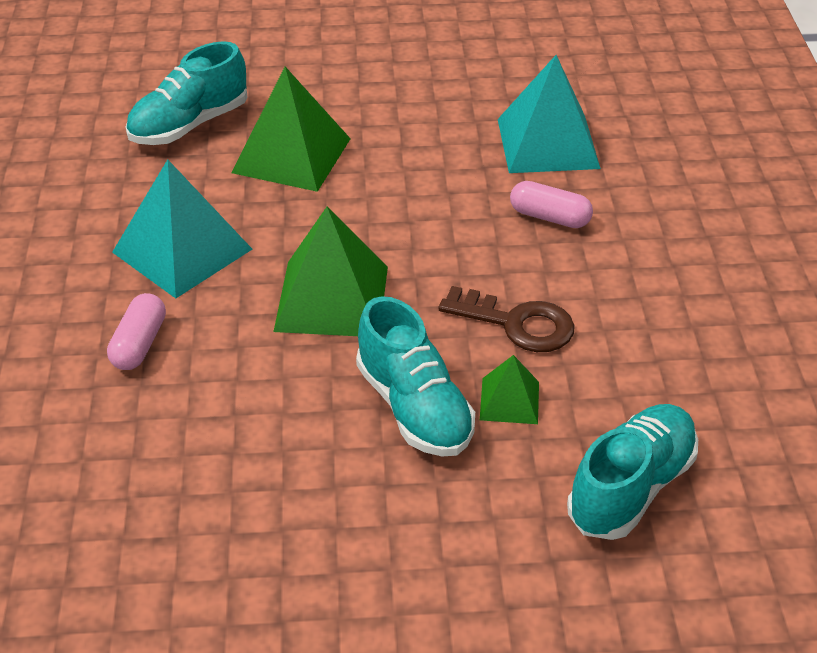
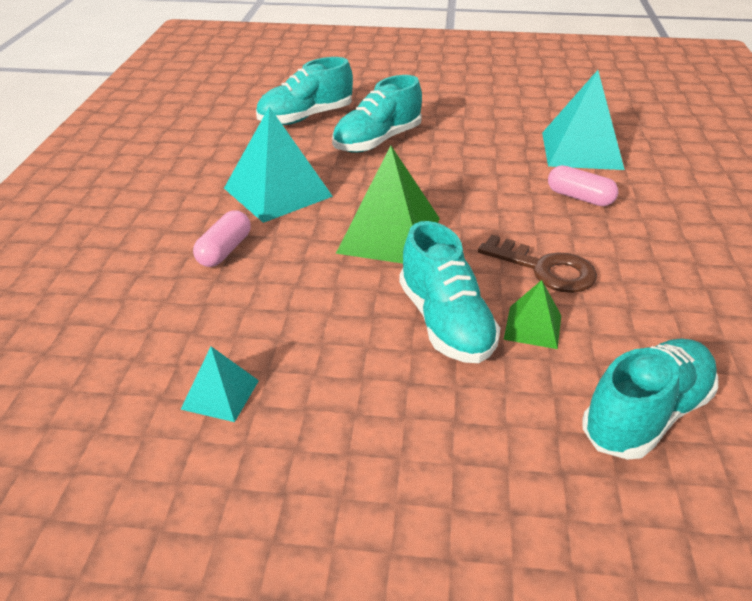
camera: 10 degrees right, 5 degrees down
(186, 527) = (220, 394): none -> turquoise pyramid
(291, 155) = (377, 141): green pyramid -> turquoise shoe

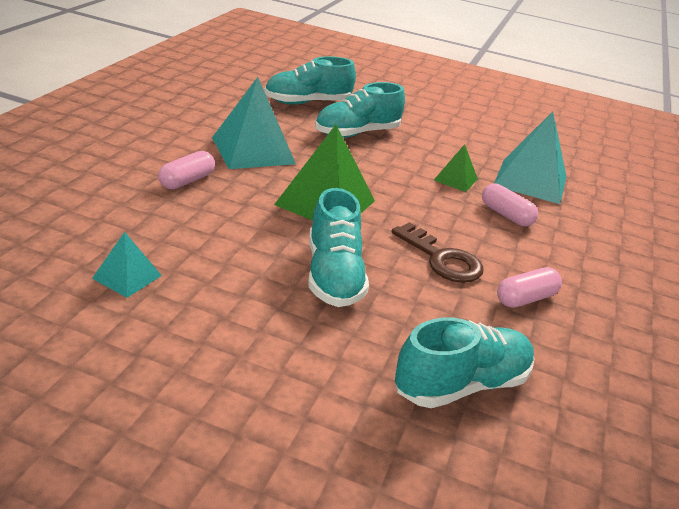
camera: 10 degrees right, 5 degrees down
(532, 327) = (404, 297): green pyramid -> green pyramid (455, 179)
(652, 291) = (525, 299): none -> pink capsule

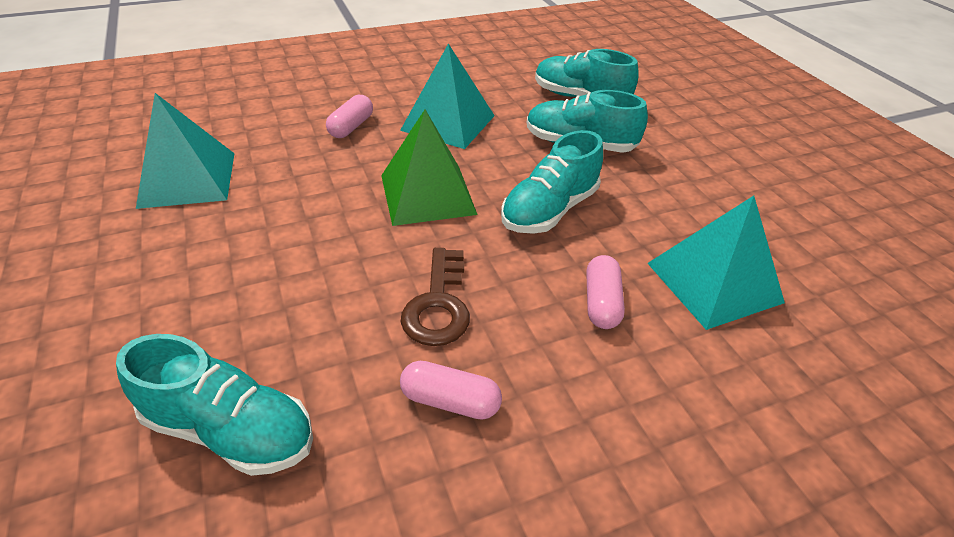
camera: 50 degrees right, 10 degrees up
(127, 277) = (188, 179): turquoise pyramid -> turquoise pyramid, size x1.95
(187, 181) = (351, 127): pink capsule -> pink capsule turned 60 degrees counterclockwise
(333, 275) = (316, 260): turquoise shoe -> turquoise shoe (549, 210)
(455, 179) = (609, 235): green pyramid -> none

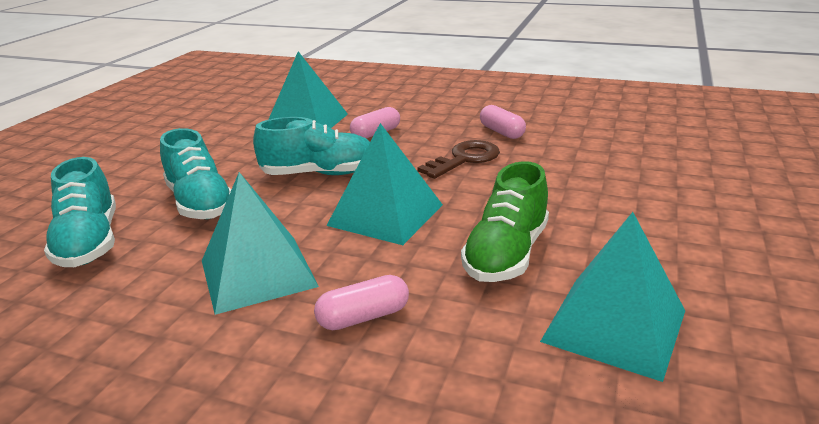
camera: 135 degrees left, 15 degrees down
(230, 429) = (623, 155): turquoise shoe -> none
(294, 200) = (506, 254): none -> green shoe
(427, 194) = (386, 215): green pyramid -> turquoise pyramid

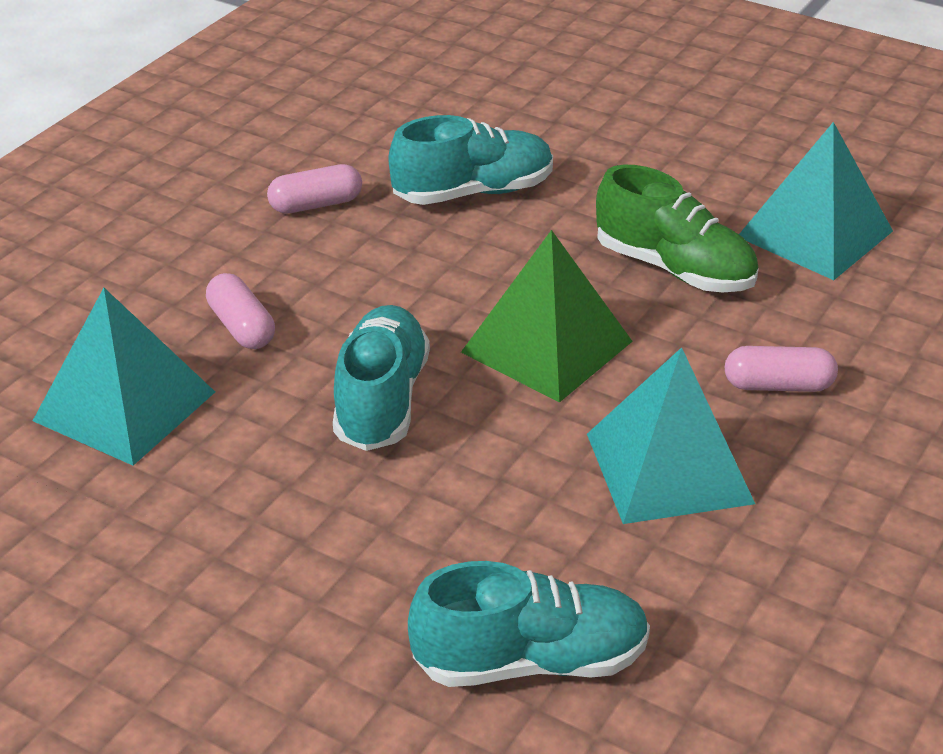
camera: 80 degrees left, 10 degrees up
(200, 203) = (435, 537): turquoise shoe -> turquoise shoe (473, 192)
(363, 317) = (778, 386): pink capsule -> pink capsule turned 75 degrees counterclockwise
(386, 215) = (547, 346): turquoise pyramid -> green pyramid
(465, 159) = (398, 254): brown key -> none

